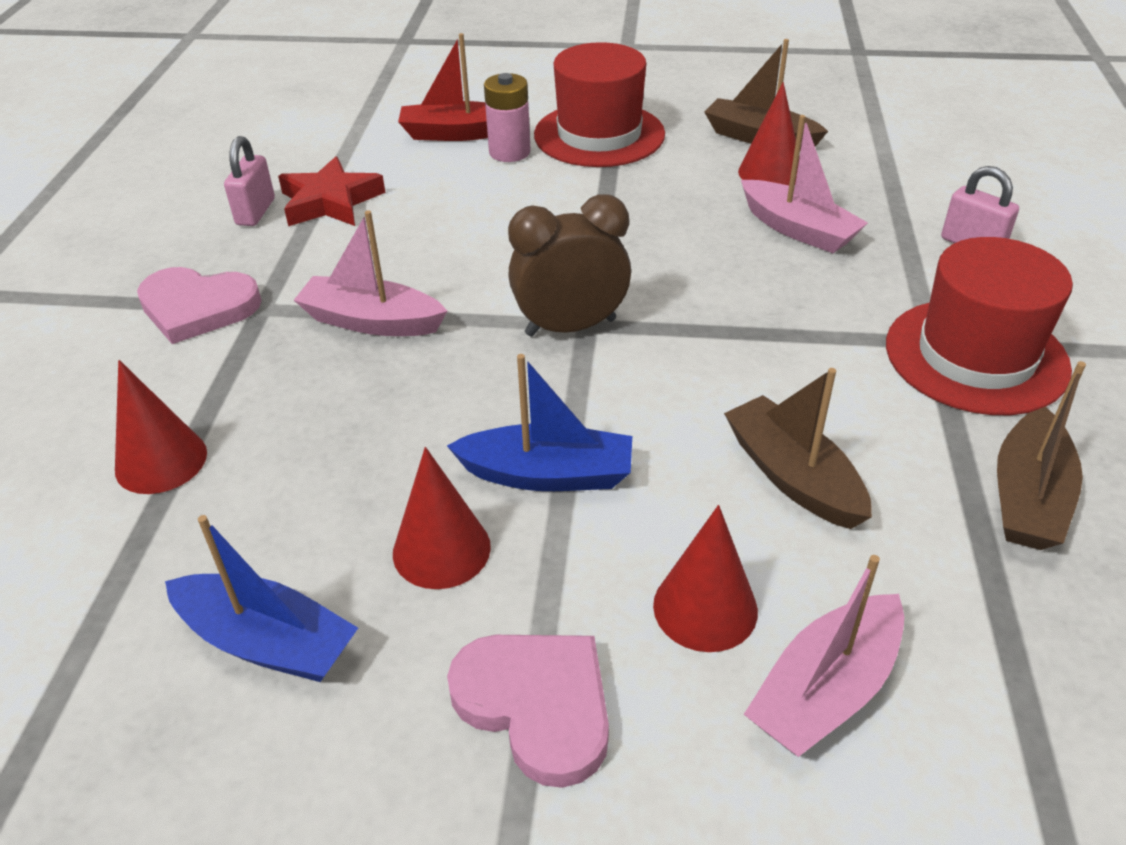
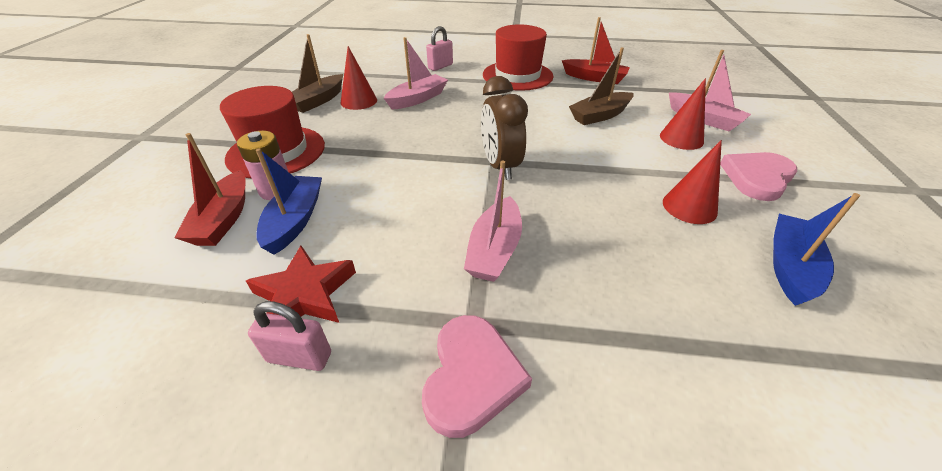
camera: 90 degrees left, 0 degrees up
(161, 461) = (680, 357): red cone -> none
(547, 474) = (622, 174): blue boat -> blue boat (295, 221)
(1028, 497) = (594, 78): brown boat -> red boat

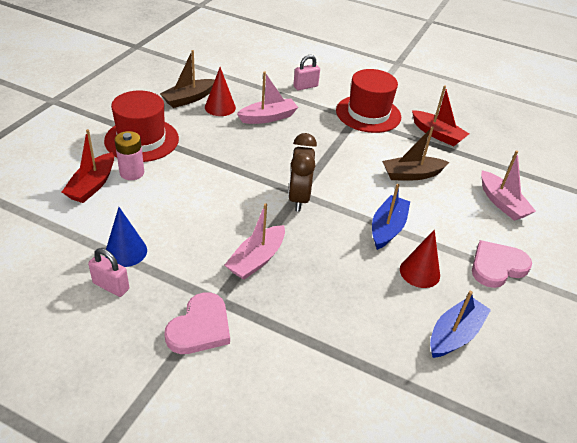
camera: 15 degrees right, 0 degrees up
(295, 221) = (136, 200): blue boat -> blue boat (387, 228)
(305, 294) = (126, 251): red star -> blue cone
(681, 138) = (465, 215): red cone -> none

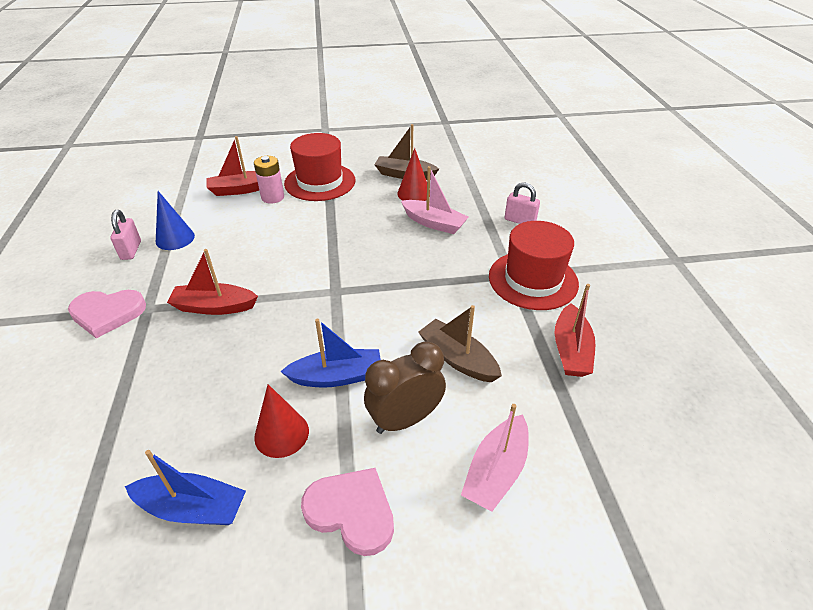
camera: 60 degrees right, 0 degrees up
(256, 259) = (214, 307): pink boat -> red boat
(298, 198) = (326, 294): brown clock -> brown clock (405, 419)

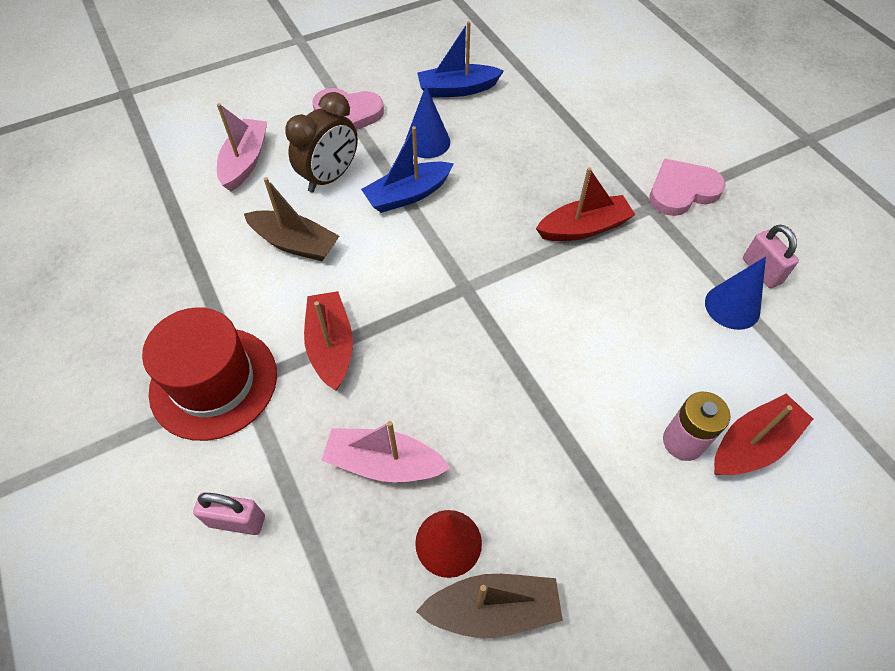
camera: 160 degrees right, 15 degrees up
(281, 434) = (427, 142): red cone -> blue cone
(320, 182) = (639, 519): red hat -> none
(571, 350) = (171, 287): red boat -> red boat (331, 346)

